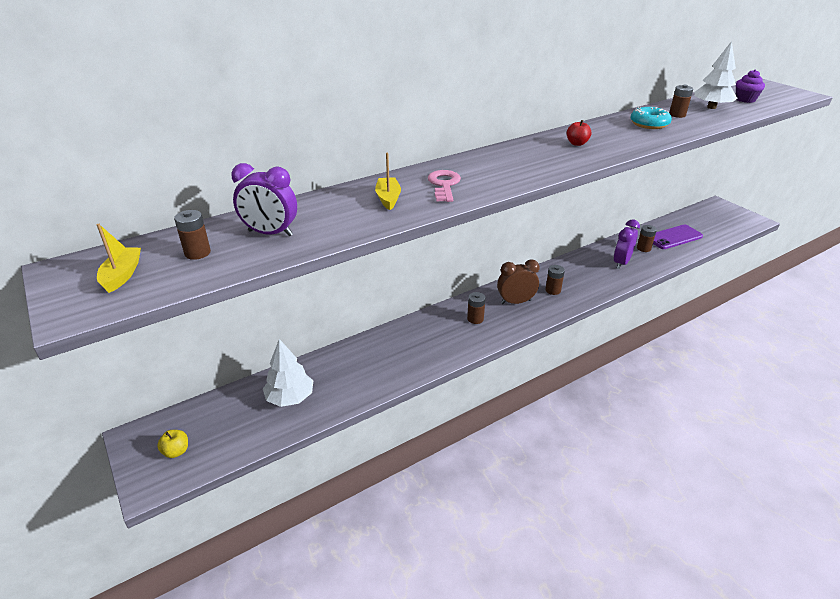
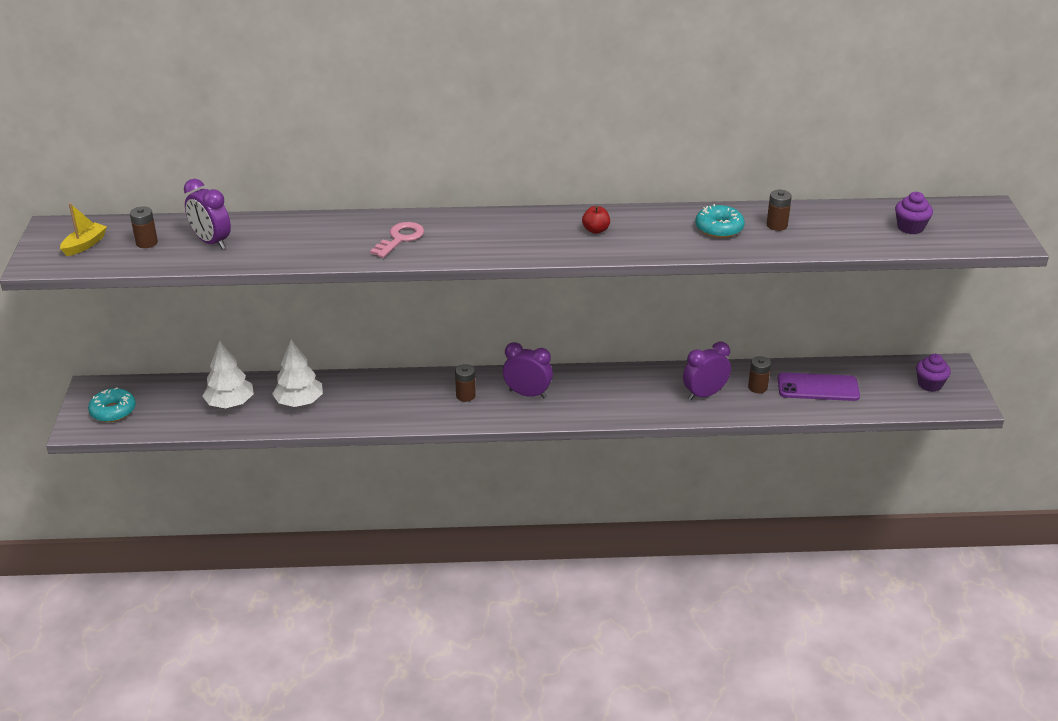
camera: 30 degrees right, 0 degrees up
(176, 451) = (113, 411): yellow apple -> turquoise donut
(388, 198) = (336, 238): yellow boat -> none
(515, 302) = (527, 394): brown clock -> purple clock
(553, 290) = (583, 396): brown battery -> none
(711, 107) = (841, 227): white tree -> white tree (299, 402)
(722, 217) = (930, 384): none -> purple cupcake

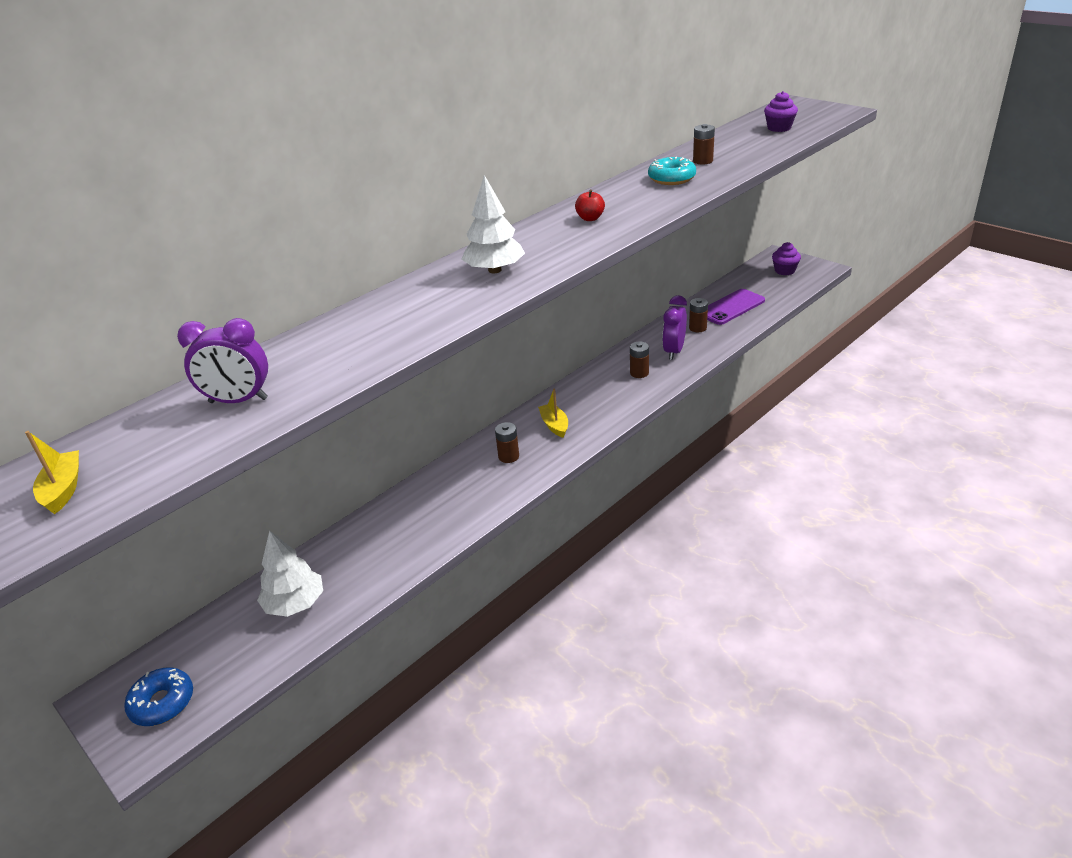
camera: 40 degrees left, 0 degrees up
(113, 411) = (162, 703): turquoise donut -> blue donut
(146, 243) = (152, 443): brown battery -> brown battery (639, 373)
(299, 402) = (366, 556): white tree -> white tree (494, 270)
(400, 238) = (440, 300): pink key -> none
(527, 394) = (554, 425): purple clock -> yellow boat

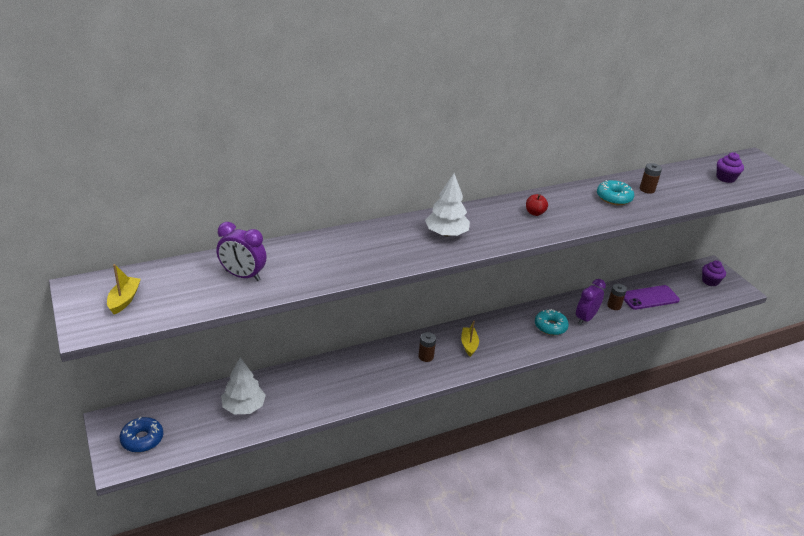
camera: 15 degrees right, 0 degrees up
(639, 373) = (550, 326): brown battery -> turquoise donut

